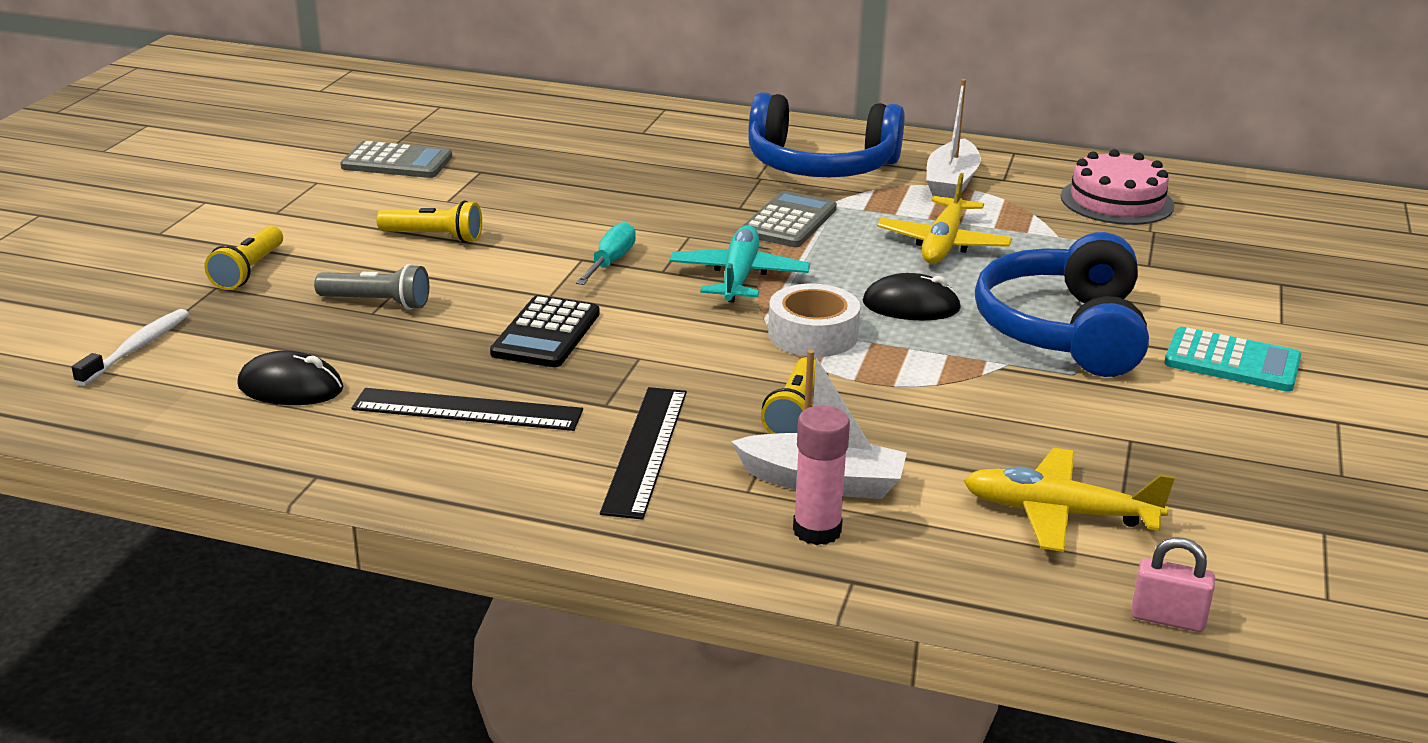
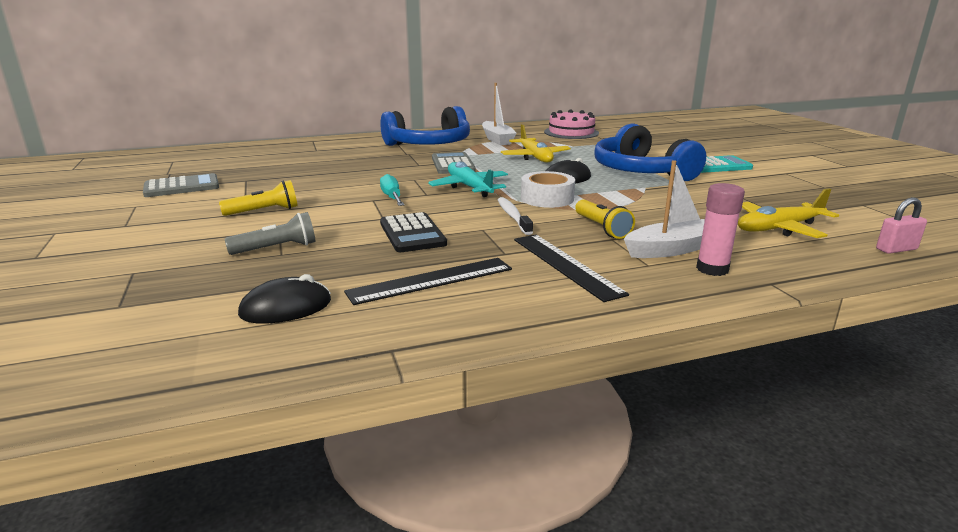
camera: 35 degrees left, 5 degrees down
(137, 348) = (111, 325): white toothbrush -> white toothbrush (513, 216)
(248, 271) = (148, 258): yellow flashlight -> none

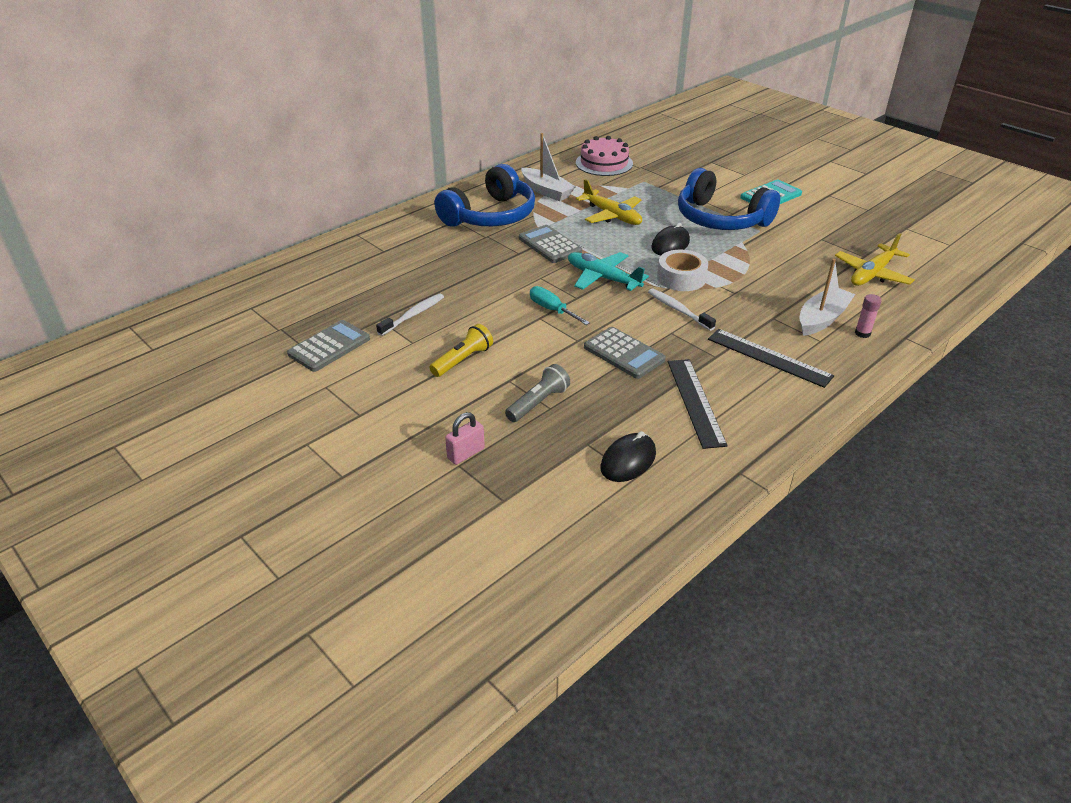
camera: 25 degrees left, 15 degrees up
(274, 182) = (413, 315): none -> white toothbrush
(412, 233) = (624, 353): black calculator -> grey calculator
(431, 280) = (695, 402): black ruler -> black ruler turned 45 degrees counterclockwise
(601, 228) = (756, 307): yellow flashlight -> none
(712, 269) = (862, 333): pink glue stick -> pink glue stick, size x0.66
(896, 249) = (954, 279): pink padlock -> pink padlock (466, 453)

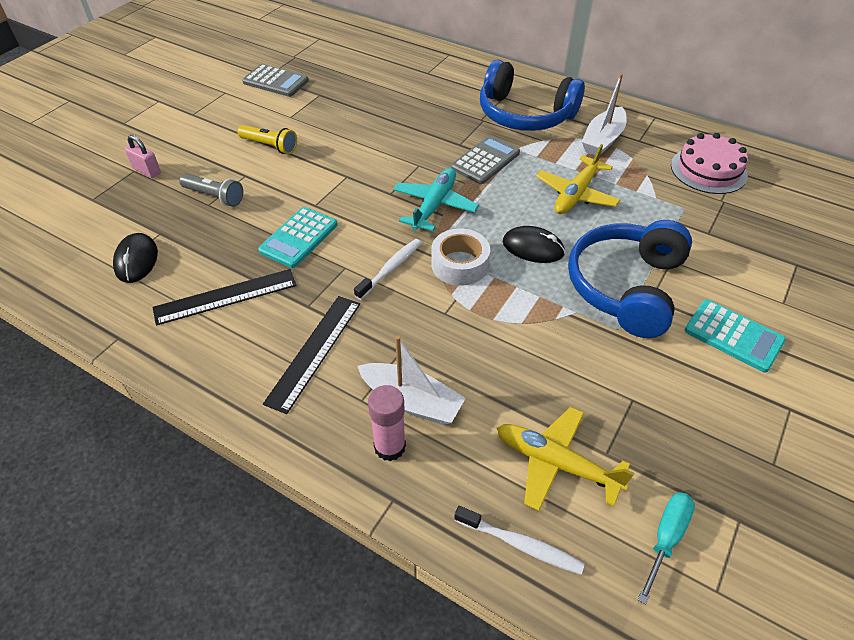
camera: 75 degrees right, 10 degrees up
(413, 315) = (330, 108): white toothbrush -> white toothbrush (521, 544)
(552, 310) = (362, 181): turquoise screwdriver -> turquoise screwdriver (666, 538)
(624, 353) = (299, 238): grey calculator -> turquoise calculator
(628, 461) = (136, 260): black mouse -> black mouse turned 60 degrees clockwise
(862, 333) = (389, 446): pink glue stick -> pink glue stick, size x1.52

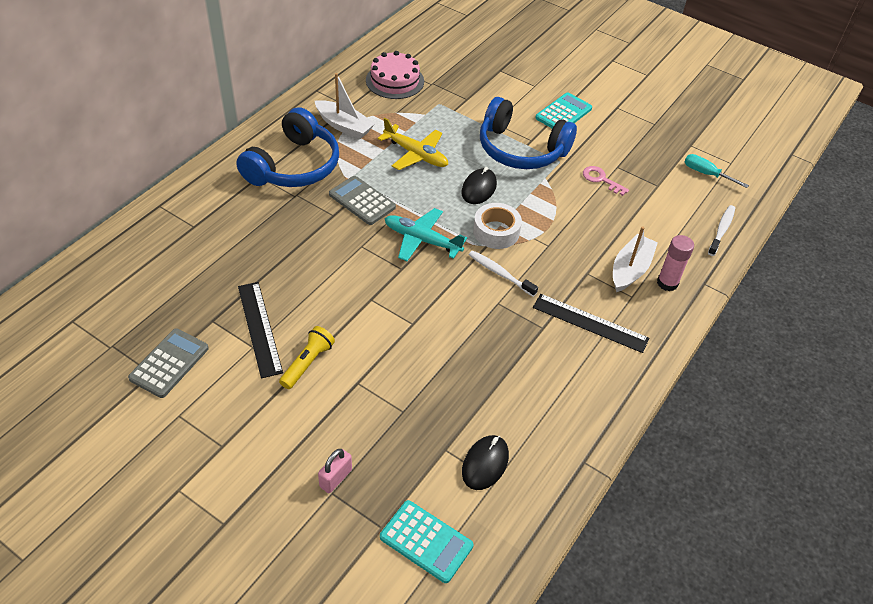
camera: 90 degrees left, 0 degrees up
(136, 260) = (485, 464): black mouse -> black mouse turned 60 degrees counterclockwise
(214, 197) = (391, 407): grey flashlight -> none
(225, 296) = (533, 385): black ruler -> black ruler (259, 328)
(299, 238) = (459, 335): turquoise calculator -> turquoise calculator (426, 541)
(556, 463) = (667, 207): yellow plane -> none
(594, 376) = (601, 180): none -> pink key

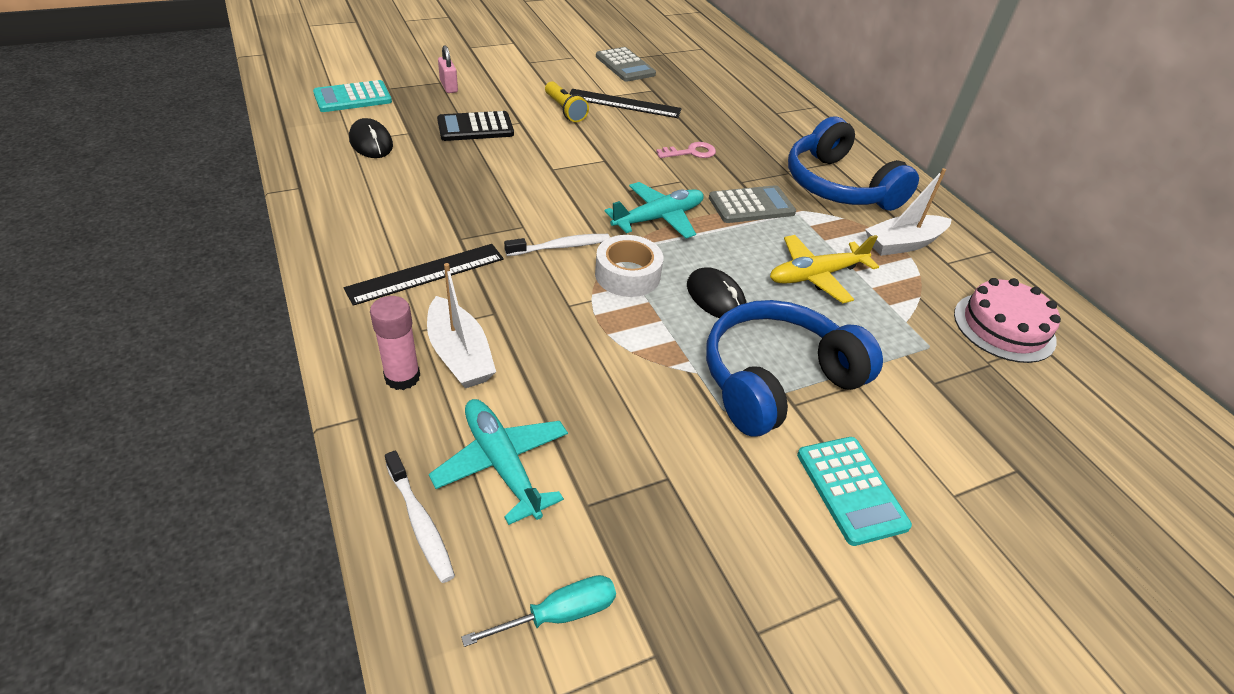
camera: 120 degrees right, 5 degrees down
(395, 408) = (475, 127): none -> black calculator
(601, 180) = (650, 435): pink key -> pink key (691, 152)
(669, 220) = (502, 465): none -> turquoise plane

